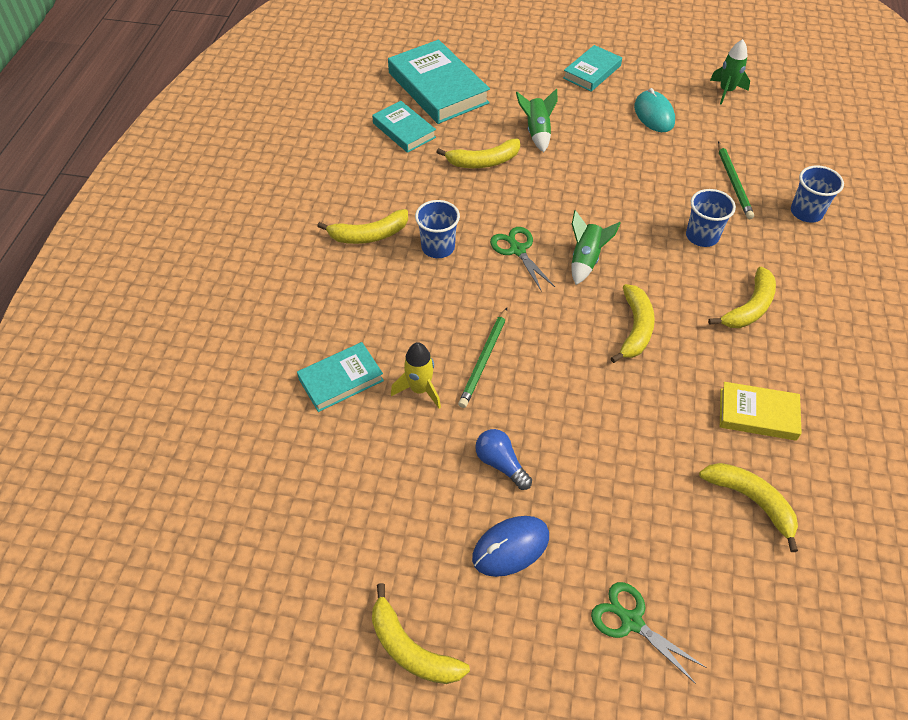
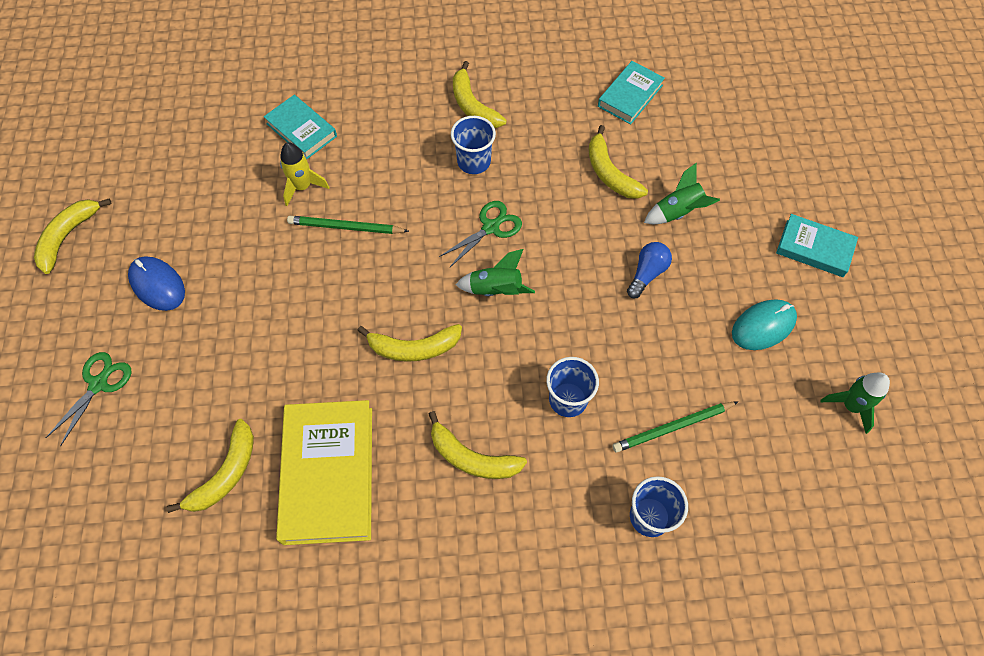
camera: 75 degrees right, 10 degrees up
(438, 88) = (711, 108): turquoise book -> none
(501, 464) = (236, 262): blue light bulb -> blue light bulb (647, 274)
(757, 414) = (328, 474): yellow book -> yellow book, size x1.74

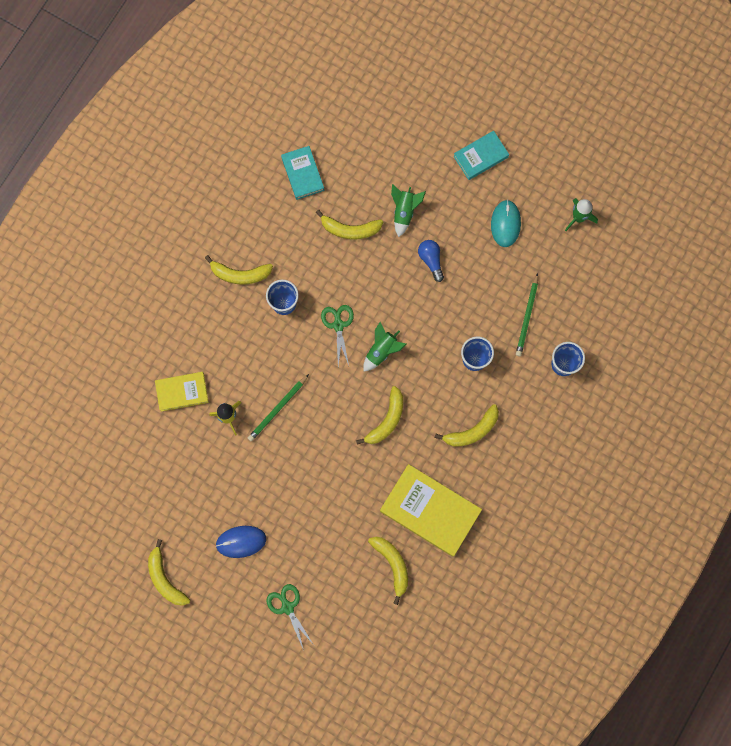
camera: 55 degrees left, 15 degrees up
(301, 130) = (182, 392): turquoise book -> yellow book

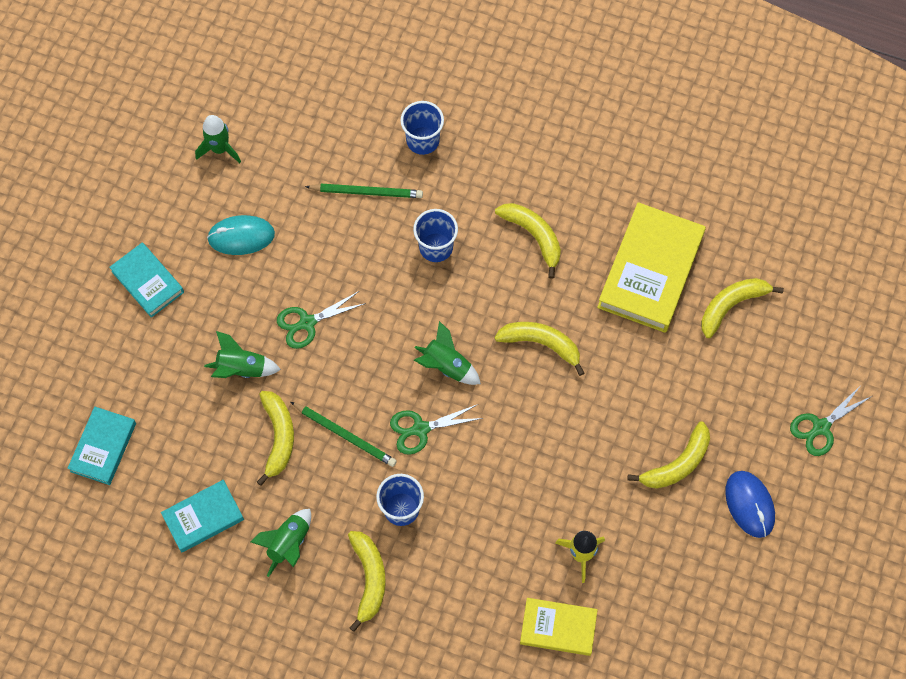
camera: 100 degrees left, 10 degrees down
(165, 578) = (825, 598): yellow banana -> yellow banana (677, 464)
(182, 392) = (558, 628): yellow book -> yellow book turned 60 degrees counterclockwise
(274, 226) = (288, 544): none -> green rocket
(278, 409) = (555, 489): green pencil -> green pencil (345, 435)
(364, 116) = (103, 447): none -> turquoise book
(431, 260) = (307, 323): blue light bulb -> green scissors

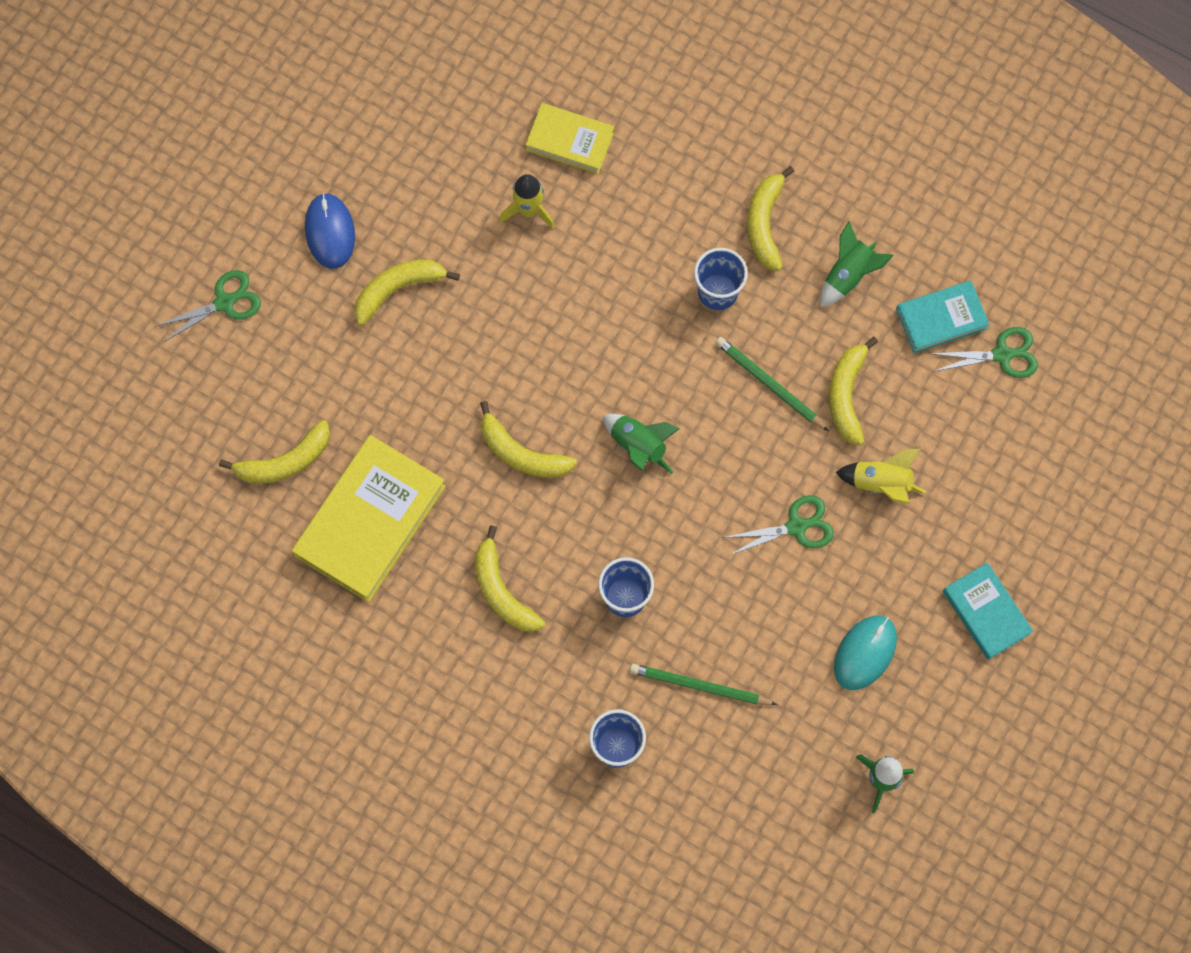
camera: 170 degrees left, 5 degrees up
(103, 447) = (1050, 417): turquoise book -> none
(241, 236) = (865, 653): turquoise mouse -> turquoise mouse turned 60 degrees counterclockwise
(242, 368) = (881, 483): green rocket -> yellow rocket
(420, 429) = (681, 377): green scissors -> green scissors (1002, 355)

